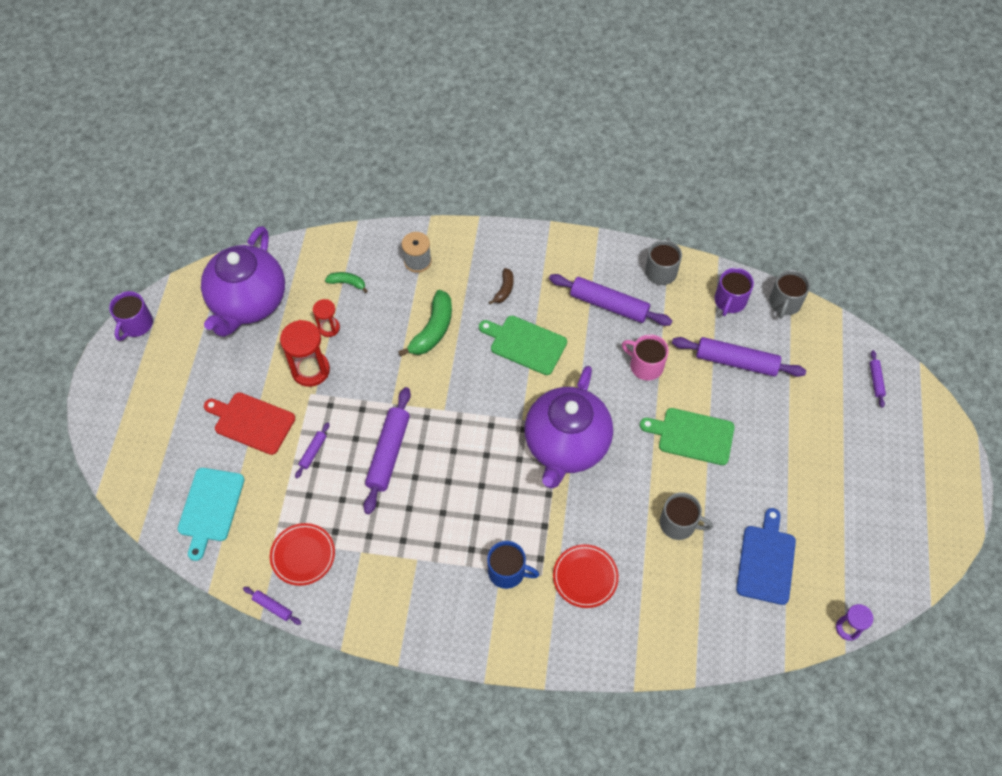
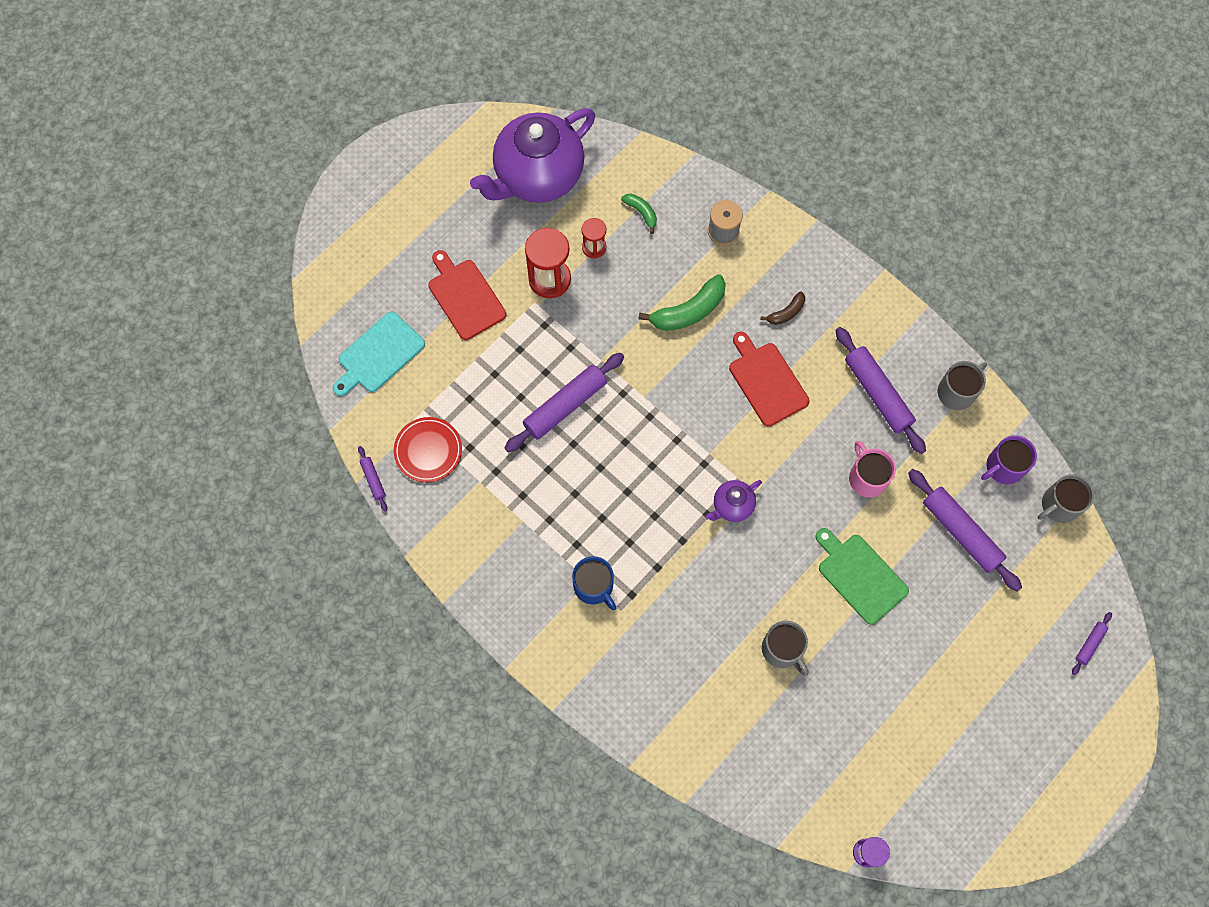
camera: 35 degrees right, 10 degrees up
(136, 324) = (425, 135): purple mug -> none
(313, 452) = (499, 360): purple rolling pin -> none
(525, 344) = (766, 381): green cutting board -> red cutting board
(566, 446) = (732, 506): purple teapot -> purple teapot, size x0.43
(585, 577) = (659, 639): red plate -> none
(766, 561) = (838, 740): blue cutting board -> none

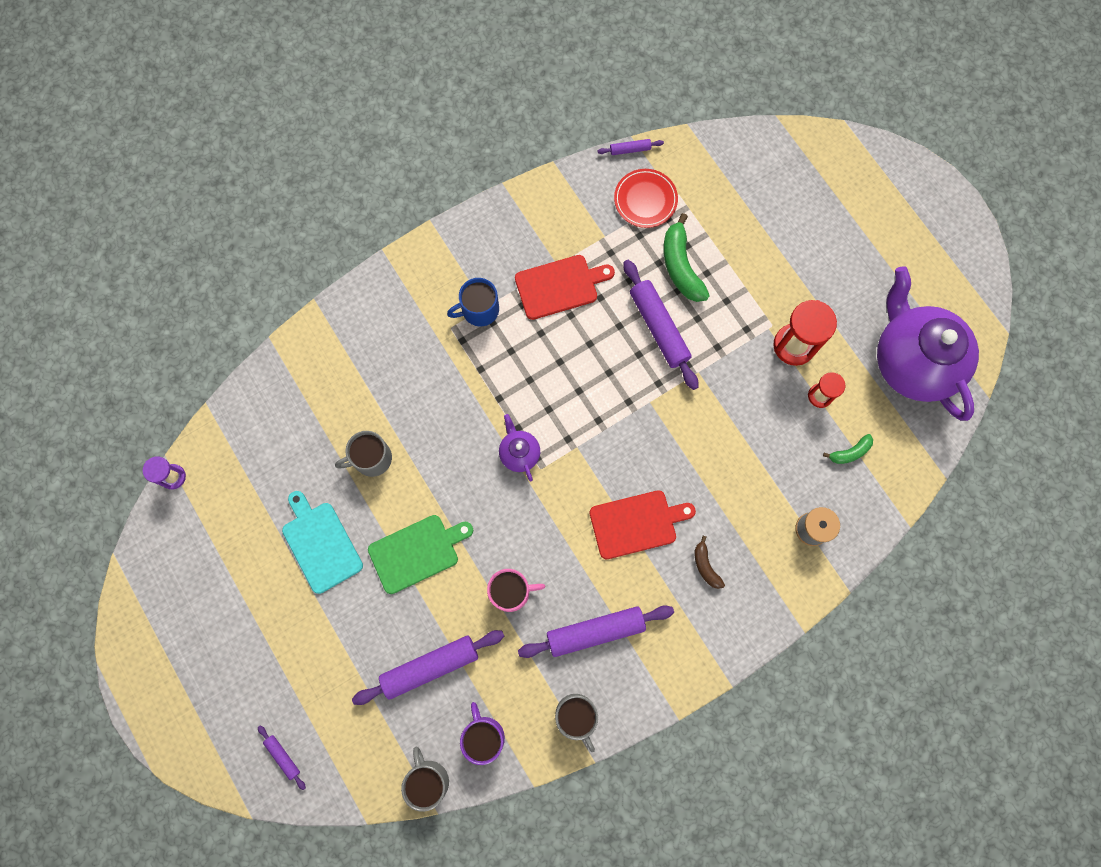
camera: 105 degrees right, 5 degrees up
(379, 354) = (750, 178): turquoise cutting board -> turquoise cutting board (321, 544)
(465, 297) = (792, 264): red cutting board -> red cutting board (559, 286)
(688, 311) = (729, 469): green banana -> green banana (680, 266)

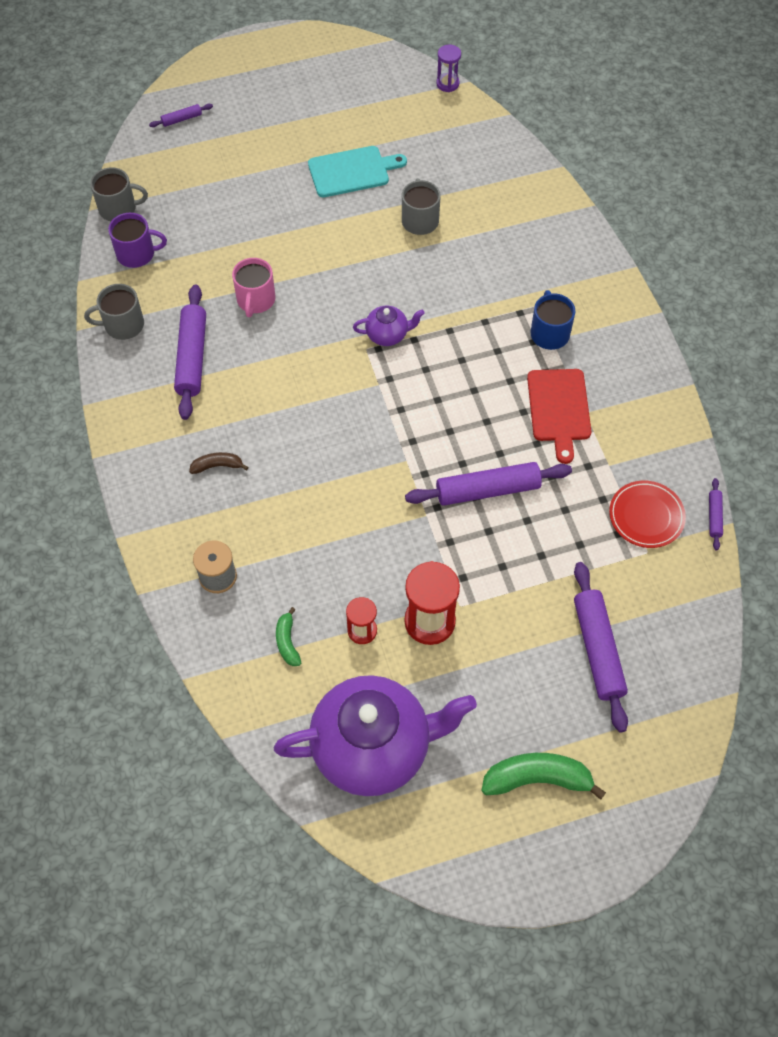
camera: 105 degrees right, 15 degrees down
(417, 552) = (319, 237): green cutting board -> none
(430, 666) = (213, 228): purple rolling pin -> purple rolling pin (598, 649)
(636, 523) = (282, 416): red cutting board -> none
(680, 266) = (555, 530): green banana -> green banana (537, 778)

